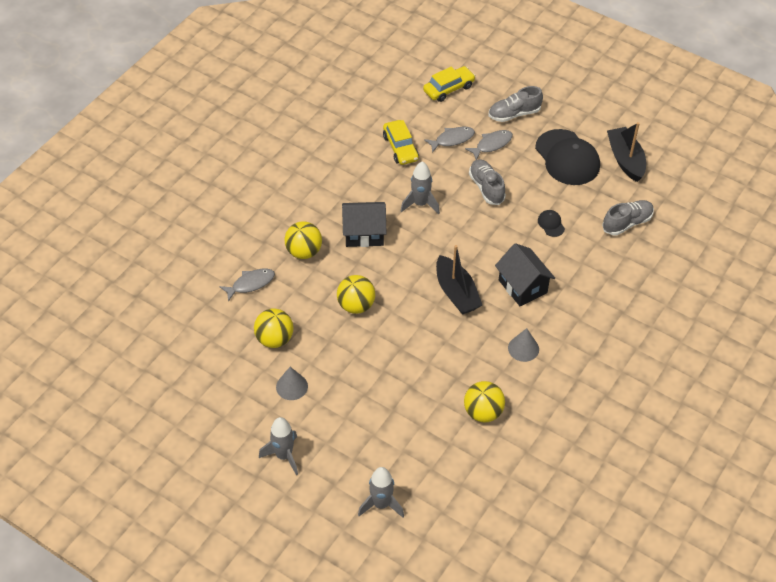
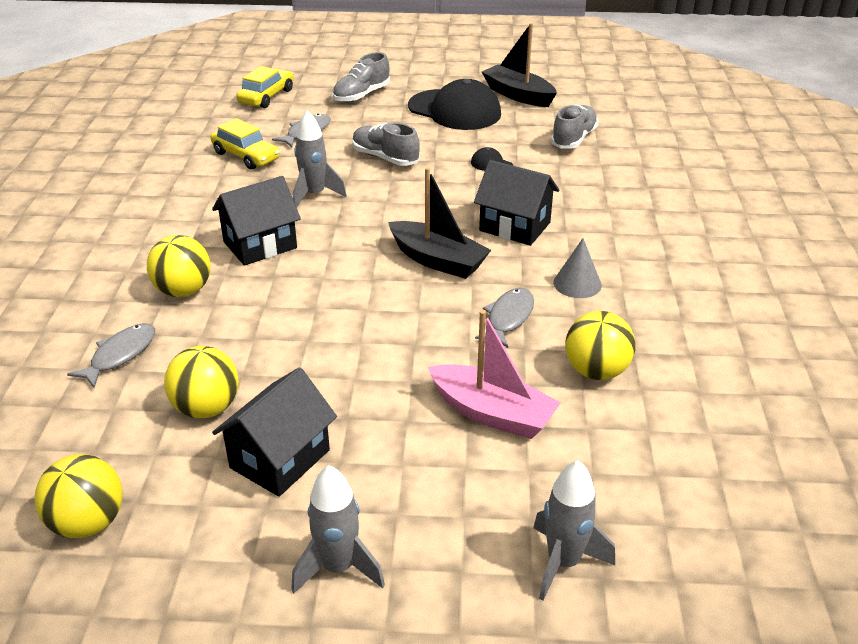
camera: 30 degrees left, 15 degrees down
(292, 386) = (280, 459): grey cone -> black house
(356, 305) = (308, 321): yellow ball -> yellow ball (88, 523)
(409, 411) = (492, 413): none -> pink boat
(491, 144) = (358, 124): grey fish -> grey fish (508, 318)

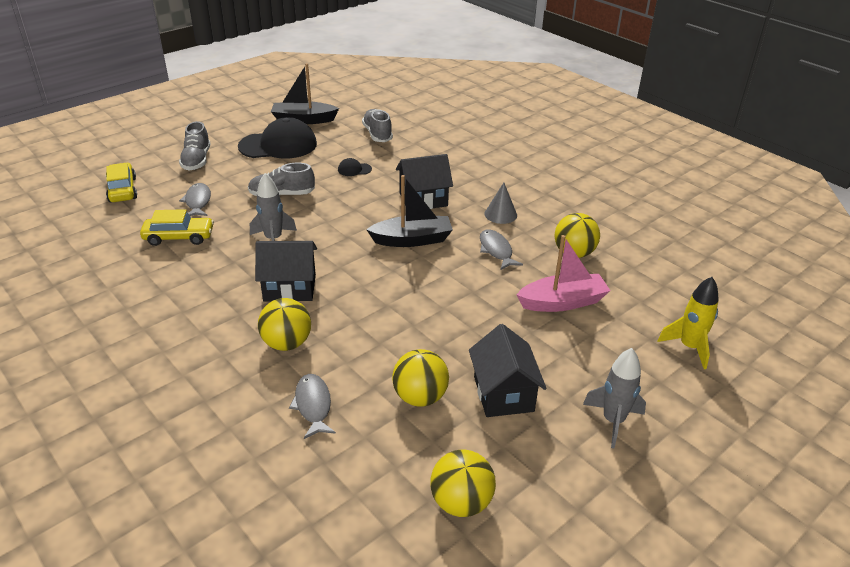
camera: 45 degrees left, 0 degrees up
(260, 245) = (290, 288): black house -> black house turned 75 degrees clockwise
(563, 562) = (689, 347): grey rocket -> yellow rocket

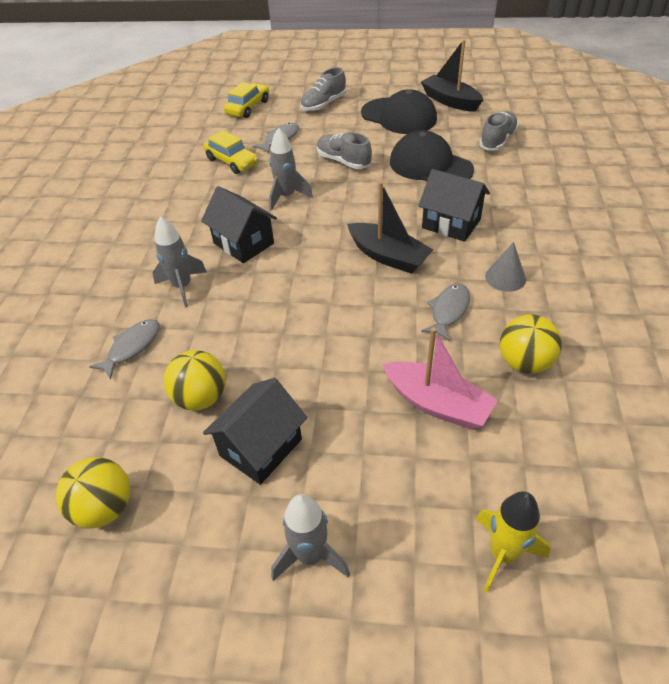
camera: 50 degrees right, 10 degrees up
(287, 343) = (182, 287): yellow ball -> grey rocket
(354, 169) = (430, 165): black cap -> black cap, size x2.40

